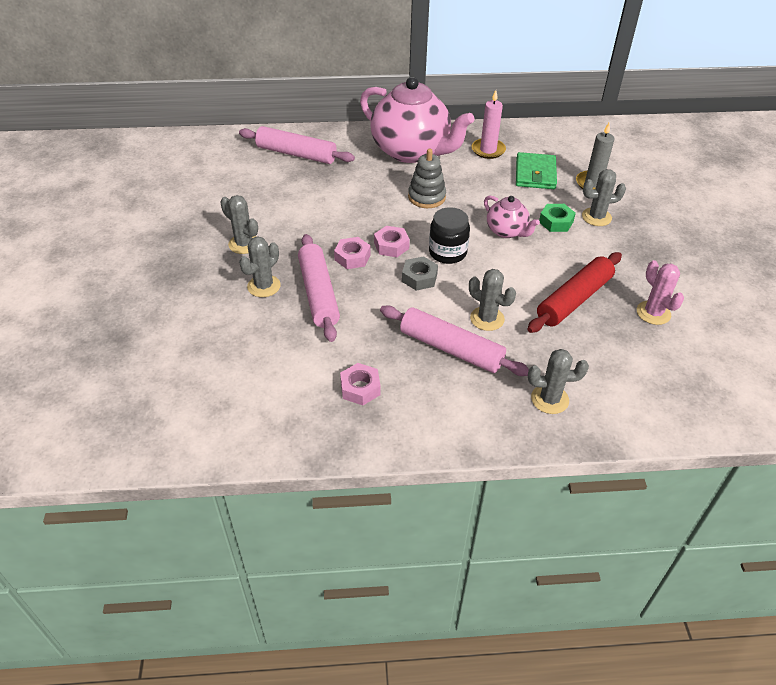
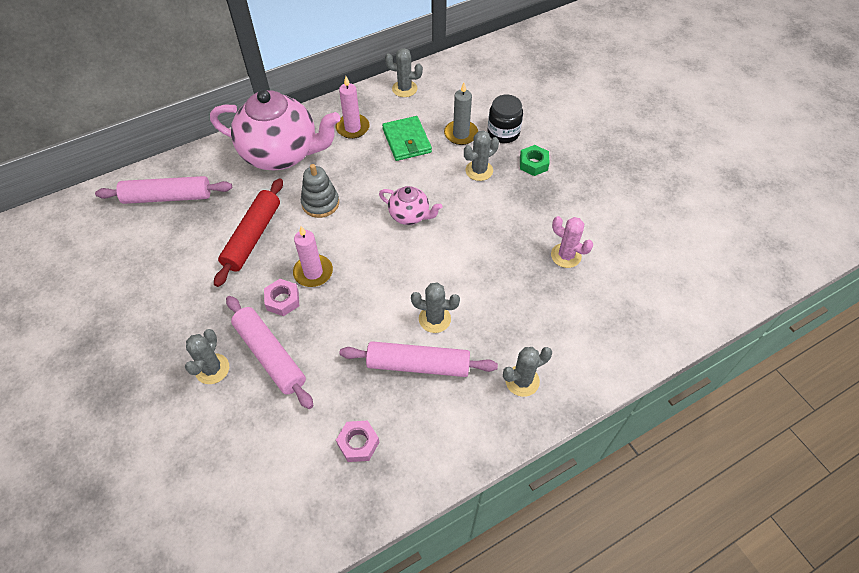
camera: 25 degrees left, 10 degrees up
(244, 244) = (167, 327): grey cactus -> grey cactus (404, 89)
(391, 246) = (313, 272): pink nut -> pink candle
(419, 278) = (355, 298): grey nut -> none
(447, 252) = (368, 260): black jar -> black jar (503, 133)
(556, 222) = (447, 189): green nut -> green nut (533, 164)
(574, 300) = (498, 268): red rolling pin -> red rolling pin (252, 237)

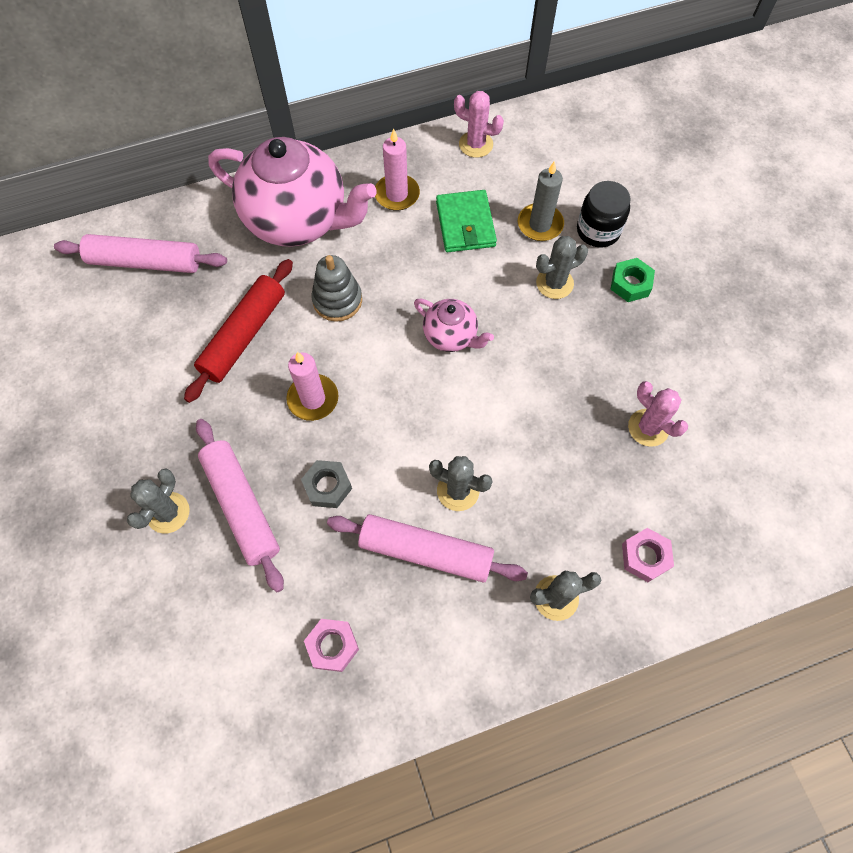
camera: 10 degrees right, 10 degrees up
(282, 300) = (268, 432): pink nut -> pink nut (645, 557)
(335, 331) = (327, 486): none -> grey nut
(404, 89) = (476, 144): grey cactus -> pink cactus

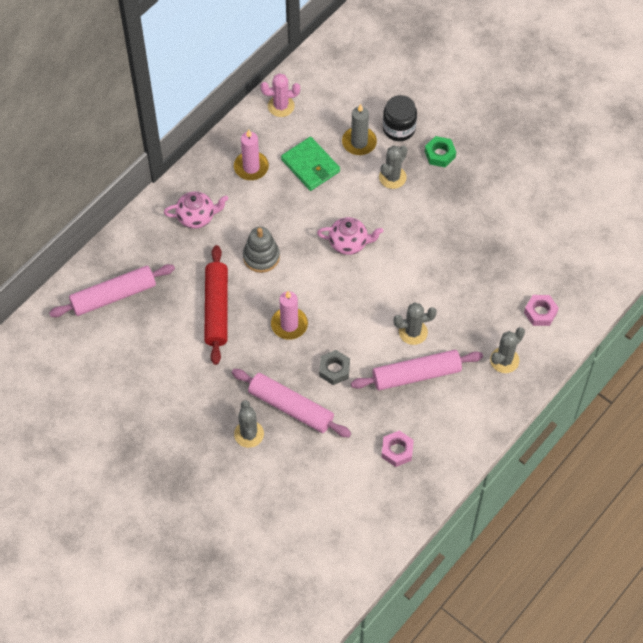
camera: 30 degrees left, 5 degrees down
(298, 220) = (197, 217): pink teapot -> pink teapot, size x0.48
(648, 428) = (501, 239): pink cactus -> none

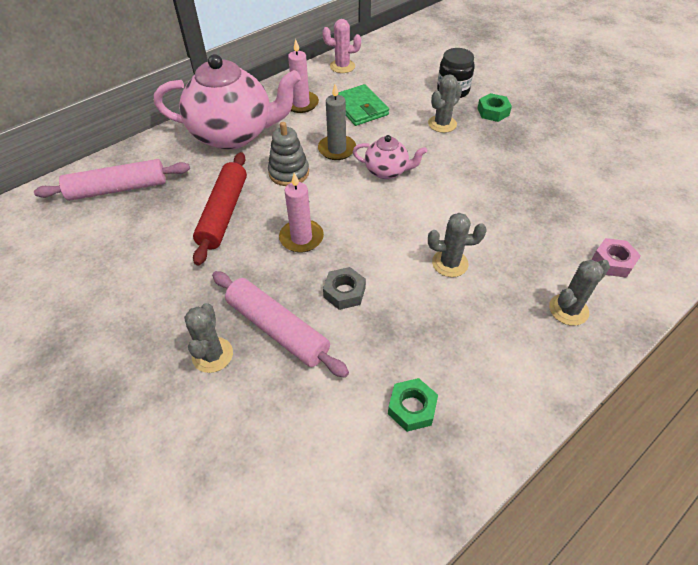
camera: 10 degrees right, 10 degrees down
(197, 217) = (234, 134): pink teapot -> pink teapot, size x2.10
(359, 142) = (412, 96): grey candle -> grey candle (337, 149)
(397, 451) = (412, 408): pink nut -> green nut
(416, 375) = (449, 312): pink rolling pin -> none

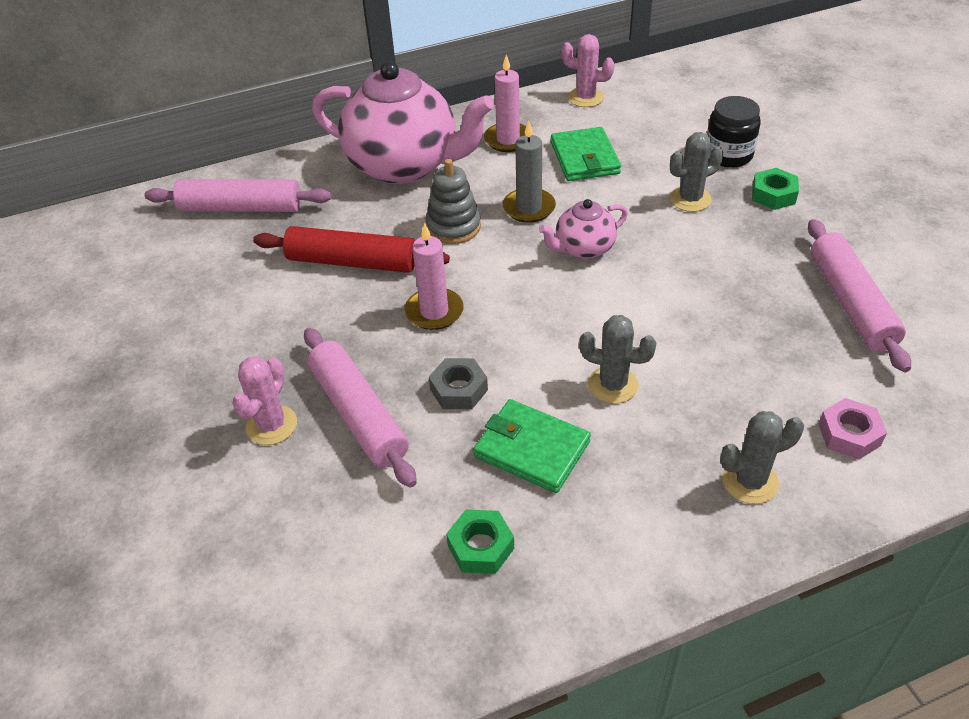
camera: 20 degrees right, 5 degrees down
(212, 355) = (271, 425): grey cactus -> pink cactus
(224, 213) = (352, 262): red rolling pin -> red rolling pin turned 75 degrees clockwise
(387, 171) = (583, 249): pink teapot -> pink teapot turned 120 degrees clockwise
(415, 324) = (532, 449): none -> green wallet
(572, 174) = (850, 303): none -> pink rolling pin

